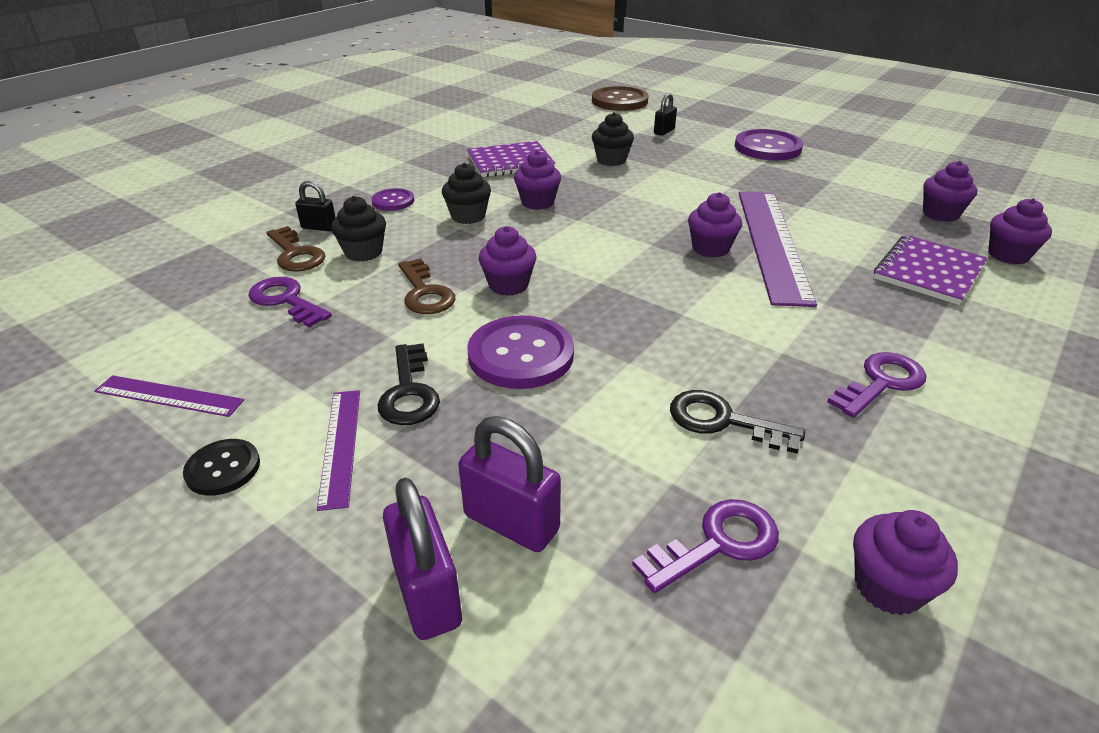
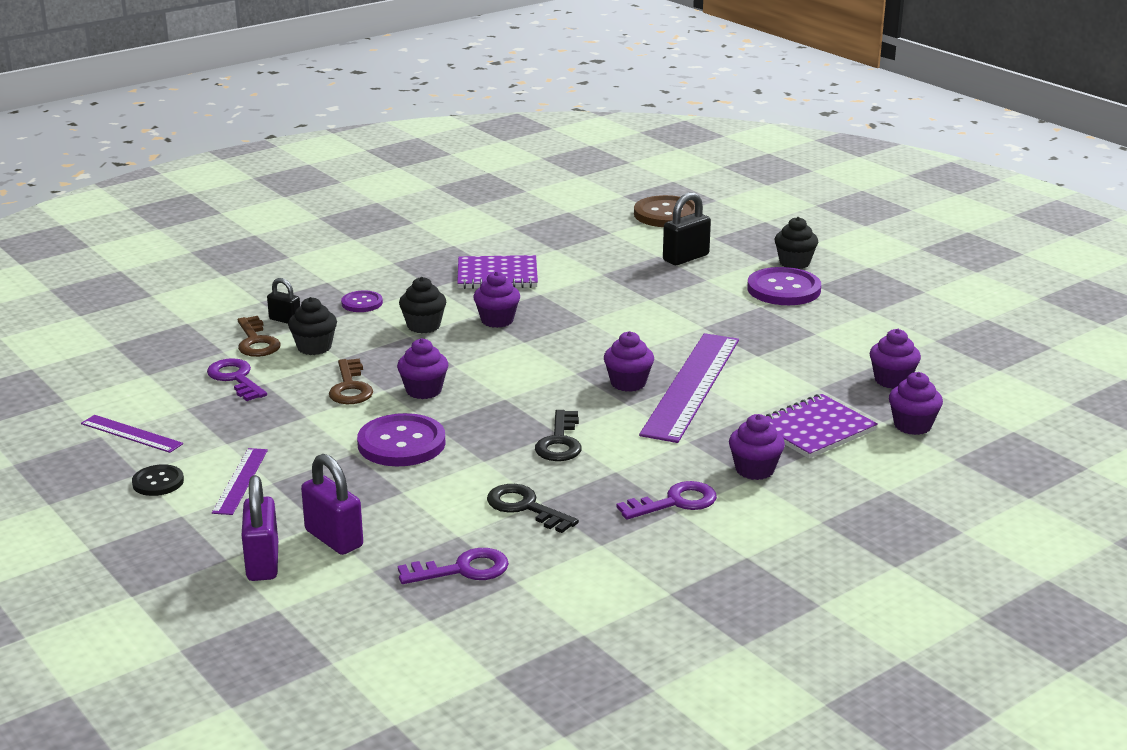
camera: 15 degrees right, 10 degrees down
(409, 392) = (303, 456): black key -> black key (560, 442)
(611, 160) = (602, 285): black cupcake -> black cupcake (794, 263)
(664, 131) = (685, 258): black padlock -> black padlock, size x1.64
(888, 587) = (555, 606): purple cupcake -> purple cupcake (754, 470)

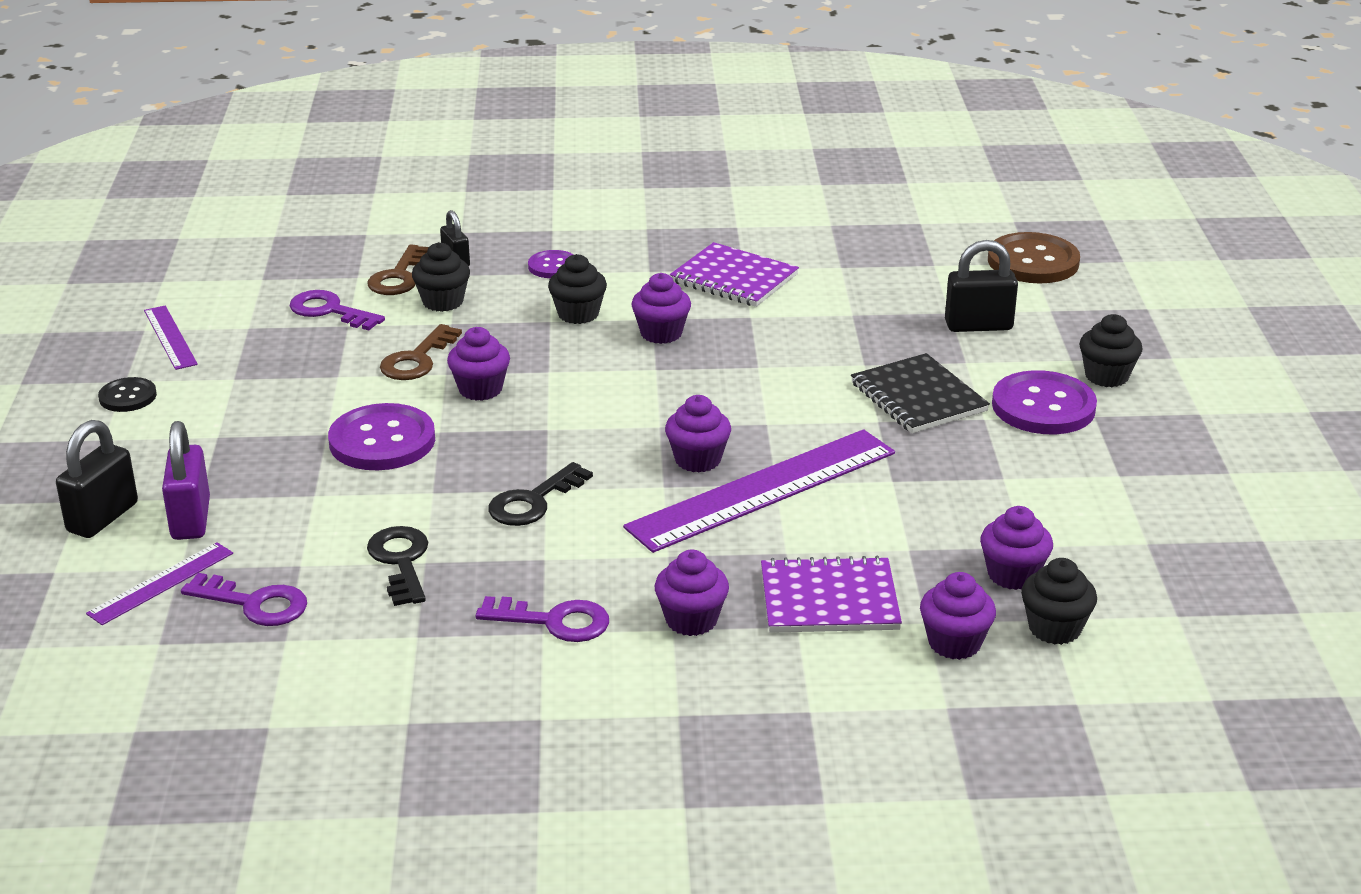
camera: 35 degrees right, 5 degrees up
(235, 378) = (329, 311): purple key -> purple key turned 60 degrees counterclockwise
(240, 481) = (194, 423): purple ruler -> purple ruler (161, 583)
(262, 563) = (102, 517): purple padlock -> black padlock
(707, 306) = (918, 397): none -> black notebook
(951, 399) = (1054, 628): none -> black cupcake

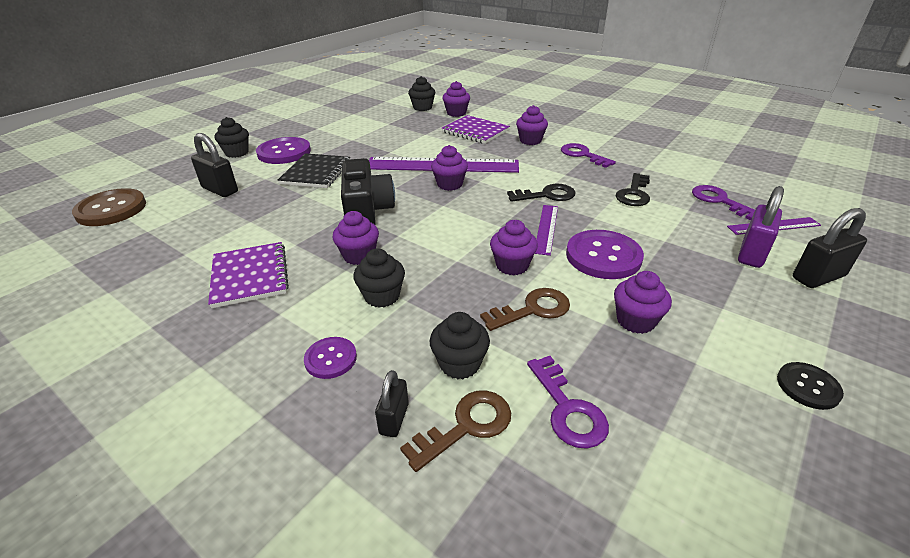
camera: 140 degrees left, 5 degrees up
(170, 337) = (759, 460): purple ruler -> purple ruler (546, 228)
(743, 378) = (367, 210): none -> black camera
(1012, 575) = (408, 119): purple cupcake -> purple cupcake (635, 321)

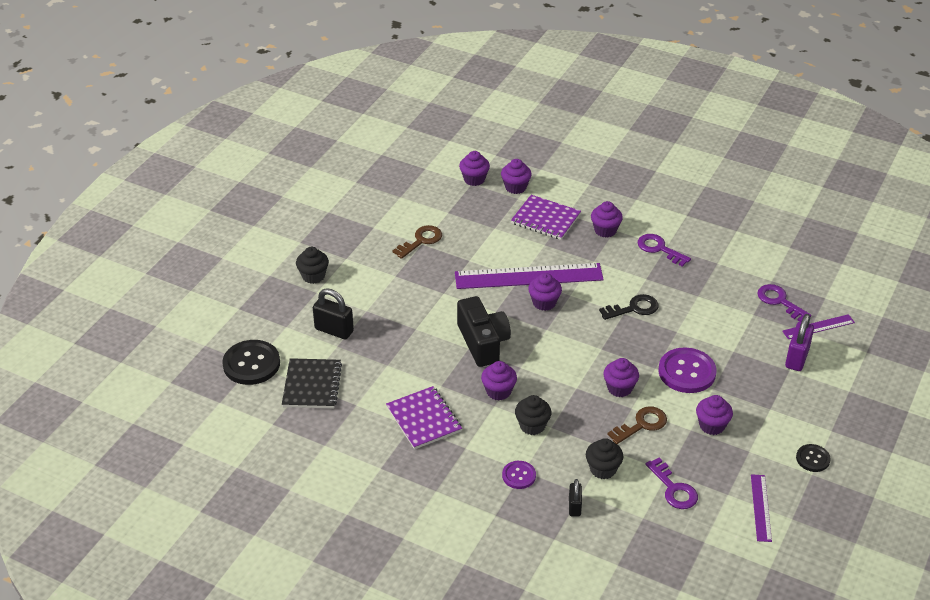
camera: 10 degrees left, 5 degrees up
(111, 209) = (251, 364): brown button -> black button
(284, 152) = (362, 271): purple button -> none
(316, 173) = (411, 298): black notebook -> black notebook (312, 385)
(422, 107) = (474, 179): black cupcake -> purple cupcake
(467, 426) = (618, 505): brown key -> brown key (421, 241)
(546, 228) = (639, 348): purple ruler -> purple ruler (760, 507)
(634, 194) = (708, 299): black key -> none
(818, 277) = (839, 375): black padlock -> none

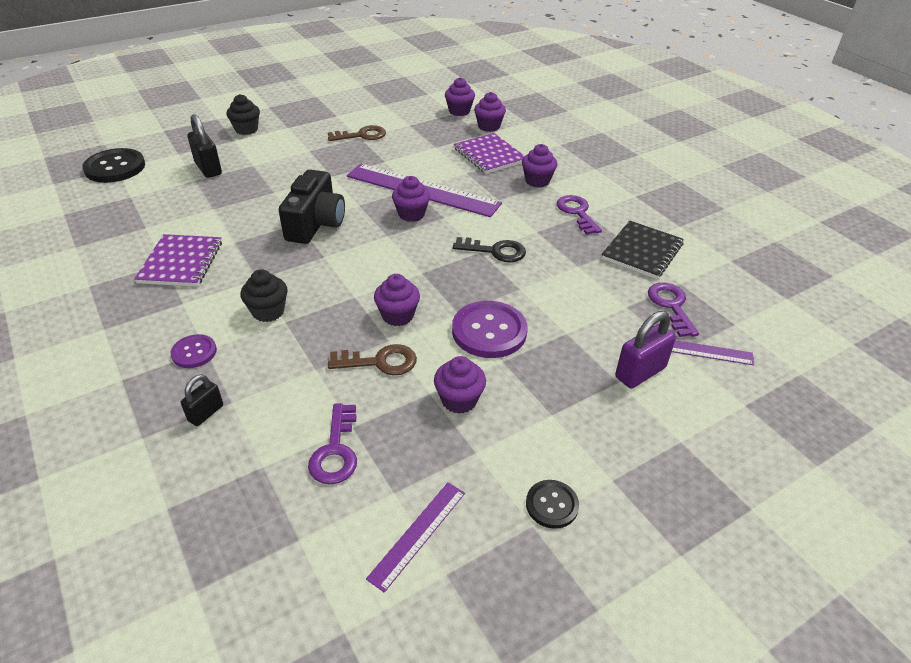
camera: 30 degrees right, 0 degrees up
(312, 385) = (134, 199): black notebook -> black notebook (642, 251)
(498, 391) = (277, 268): purple cupcake -> none
(603, 469) = (284, 388): black cupcake -> none

